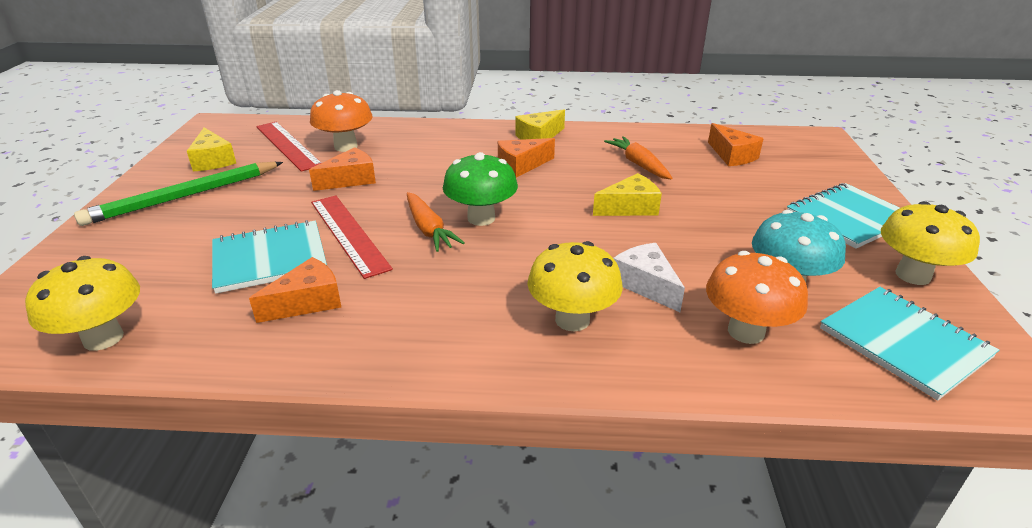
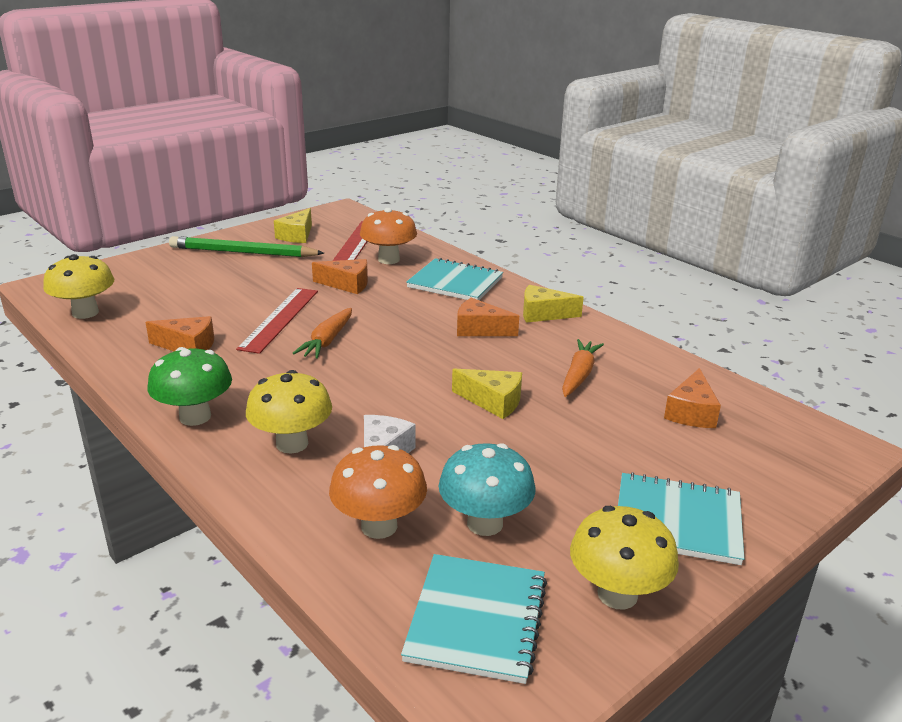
camera: 45 degrees right, 5 degrees down
(269, 259) = (216, 312): turquoise notebook -> turquoise notebook (455, 282)
(481, 218) = (373, 351): green mushroom -> green mushroom (195, 417)

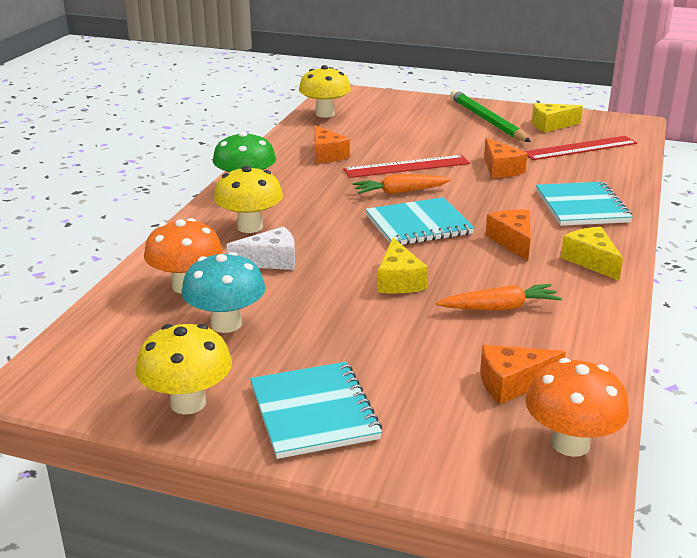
camera: 60 degrees right, 0 degrees up
(388, 259) = (574, 169): orange mushroom -> orange mushroom (570, 444)
(477, 619) = (116, 351): turquoise notebook -> turquoise notebook (418, 225)

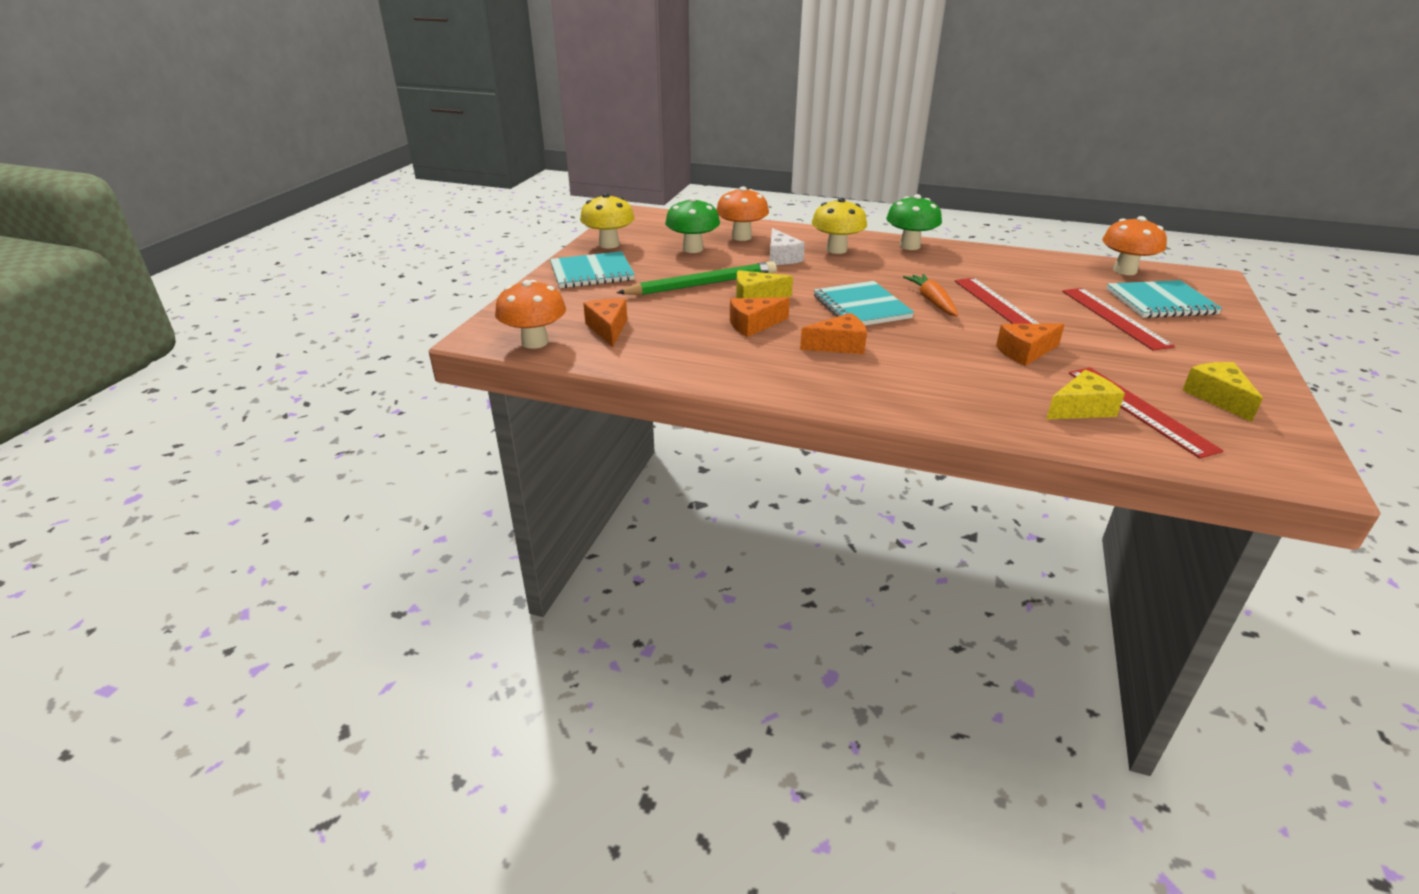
camera: 90 degrees right, 5 degrees up
(226, 324) = (693, 249): turquoise mushroom -> green mushroom
(325, 114) = (1125, 271): yellow mushroom -> orange mushroom
(326, 155) = (1006, 272): orange cheese -> orange cheese (753, 325)
(425, 132) = (1114, 317): none -> red ruler
(487, 120) = (1193, 355): green pencil -> green pencil (702, 284)
(499, 307) = (714, 331): orange carrot -> none
(582, 206) = (940, 389): turquoise notebook -> turquoise notebook (1160, 302)
(591, 261) = (805, 379): yellow cheese -> yellow cheese (1081, 409)

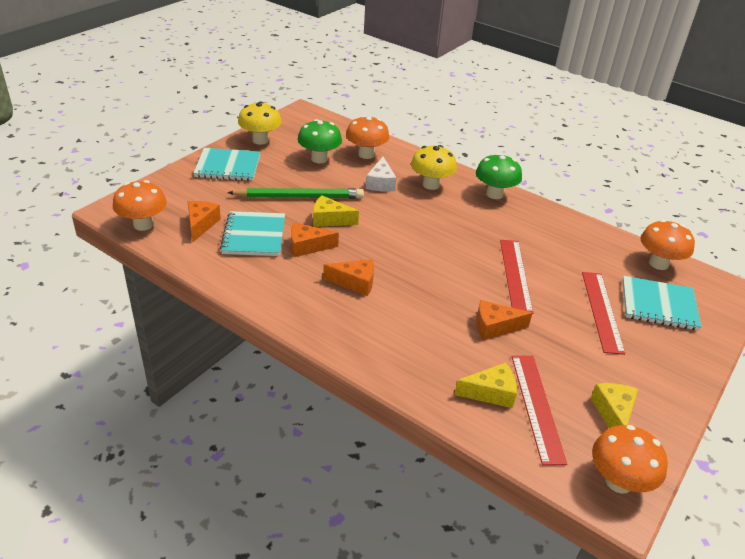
camera: 15 degrees right, 5 degrees up
(861, 307) = (402, 249): turquoise notebook -> turquoise notebook (254, 235)
(932, 301) = (463, 257): orange carrot -> none
(1286, 453) = (618, 481): none -> orange mushroom

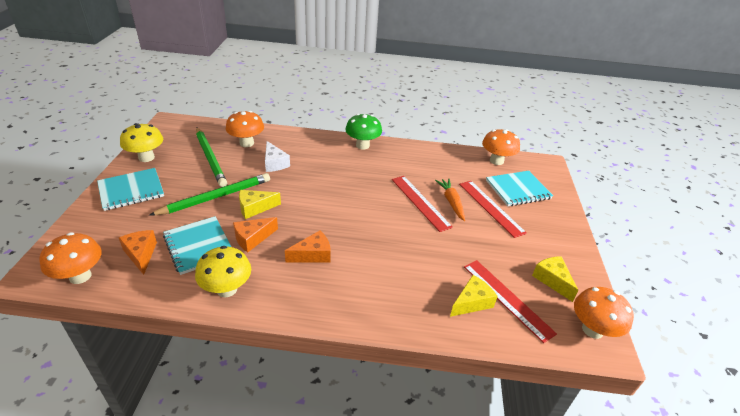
camera: 30 degrees left, 0 degrees up
(319, 159) = (210, 158): green mushroom -> green pencil
(431, 185) = (313, 152): yellow mushroom -> yellow mushroom (227, 289)
(495, 327) = (436, 248): orange cheese -> none
(554, 288) = (451, 202): none -> orange carrot

